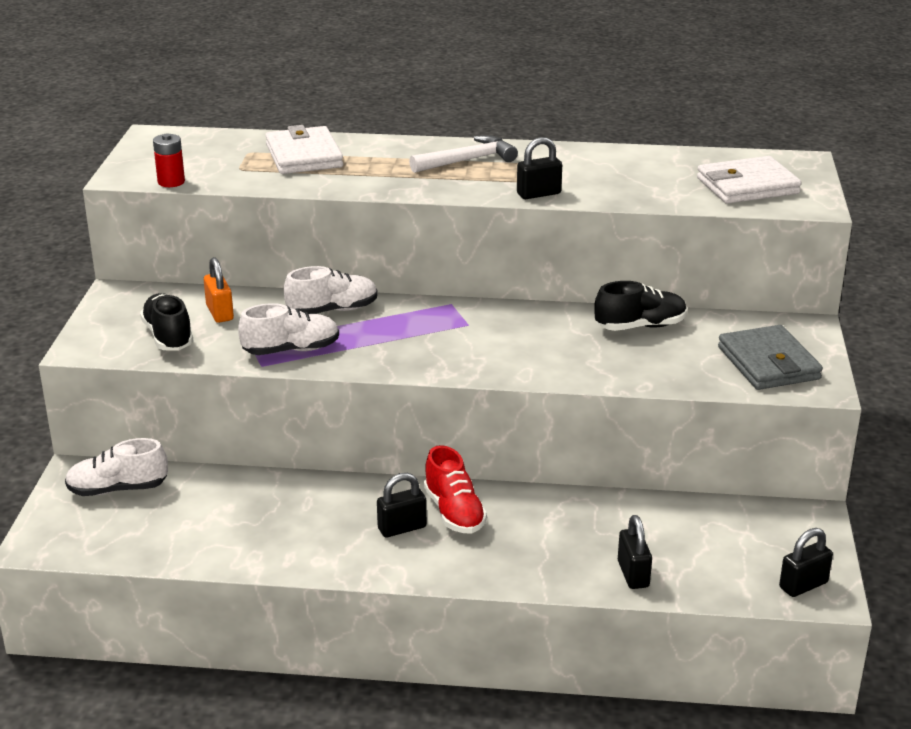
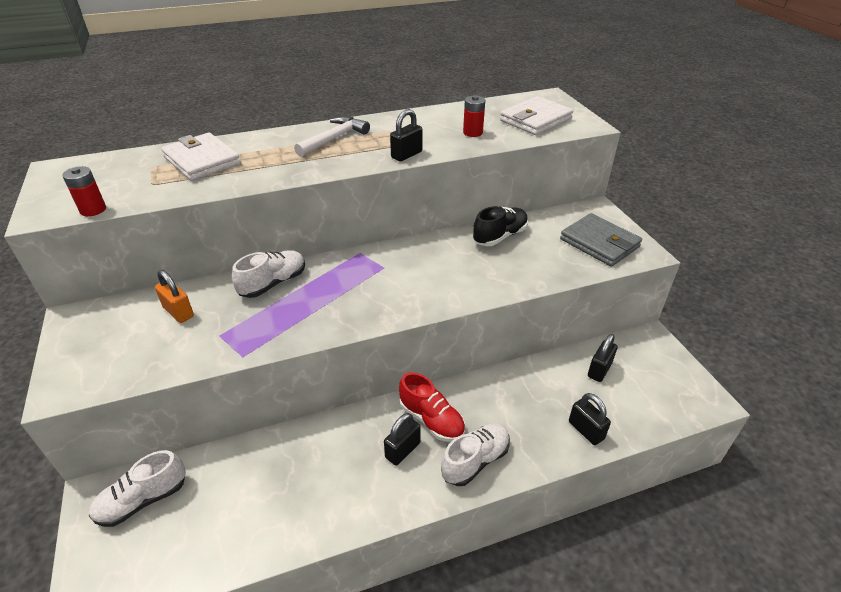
camera: 25 degrees left, 10 degrees up
(168, 336) = (142, 351): black shoe -> none
(291, 350) = (260, 332): white shoe -> white shoe (475, 461)
(646, 185) = (472, 132): none -> red battery
(803, 585) = (689, 397): black padlock -> black padlock (599, 370)

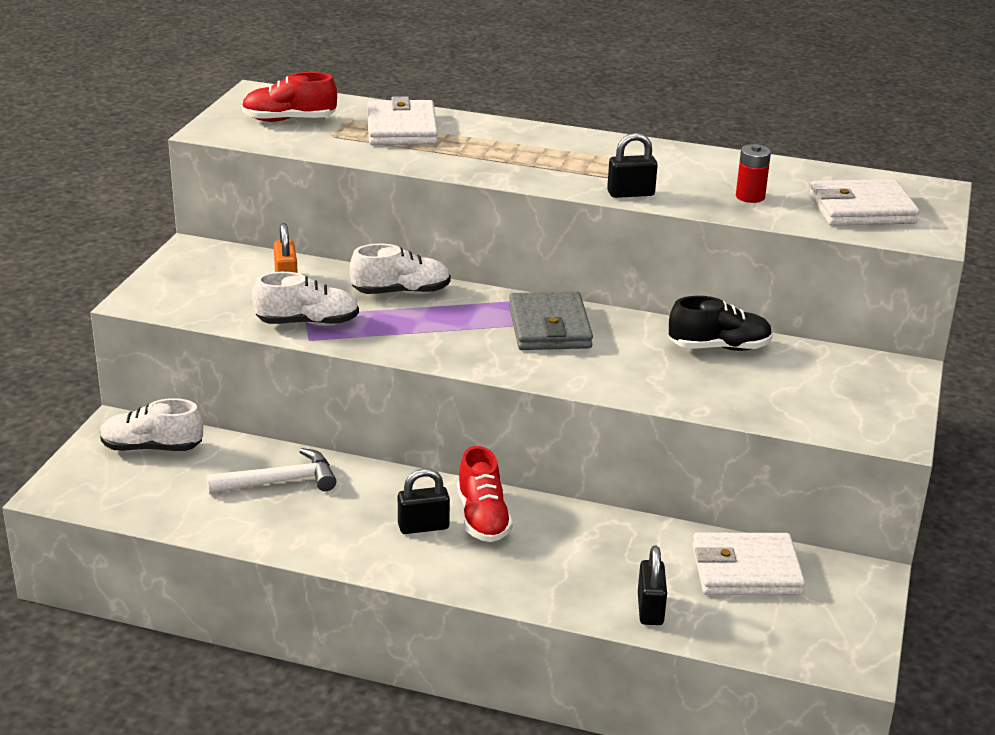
camera: 35 degrees right, 10 degrees down
(93, 210) = (257, 141): red battery -> none
(104, 183) = (289, 120): none -> red shoe
(334, 139) = (569, 151): white hammer -> white hammer (280, 482)
(475, 461) = (489, 571): white shoe -> white shoe (307, 323)
(599, 243) = (845, 403): grey wallet -> grey wallet (549, 327)
(599, 370) = (746, 570): black padlock -> white wallet

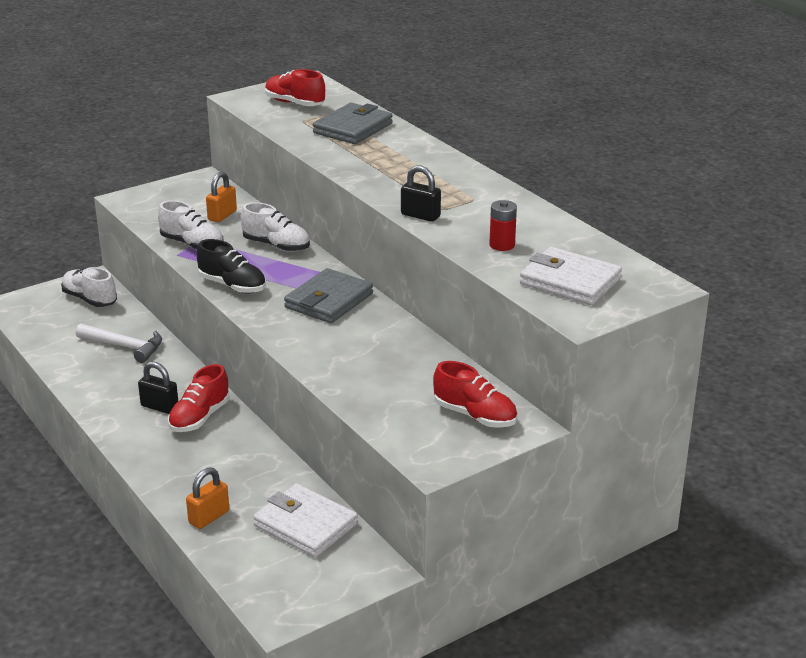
camera: 40 degrees right, 0 degrees up
(401, 129) = (353, 128): white wallet -> grey wallet
(650, 609) = (209, 517): black padlock -> orange padlock
(719, 347) = (418, 357): black shoe -> black shoe (232, 286)
(854, 379) = (475, 416): none -> red shoe

